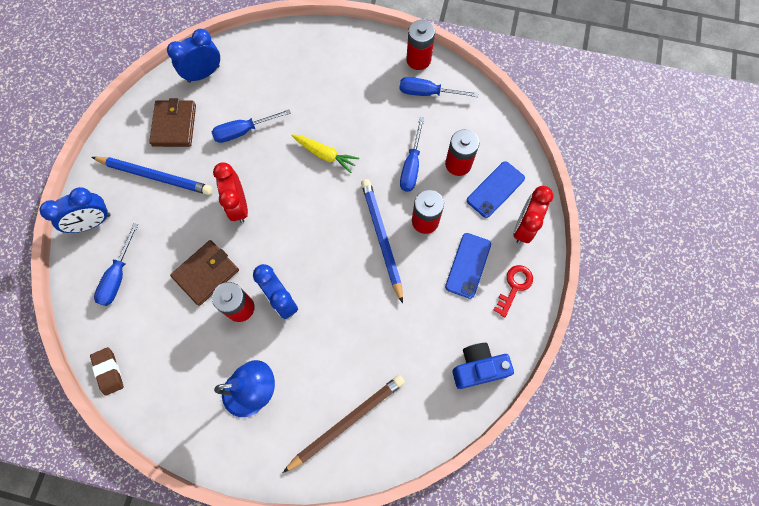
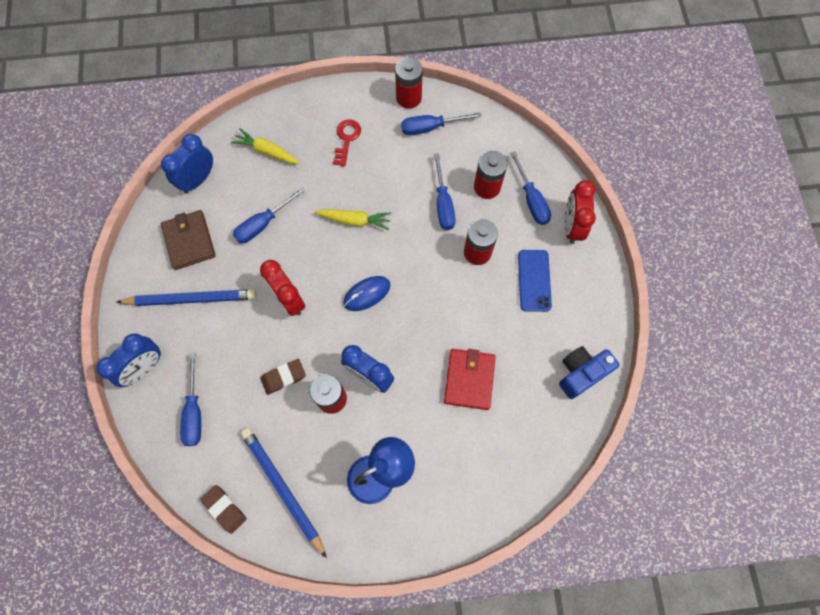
camera: 20 degrees left, 0 degrees up
(206, 273) = (283, 377): brown wallet -> brown eraser
(272, 68) = (267, 151): none -> yellow carrot
(309, 224) = (367, 294): none -> blue mouse
(347, 421) = (479, 468): brown pencil -> none
(370, 335) = (469, 379): none -> red wallet
(382, 238) = (442, 283): blue pencil -> blue pencil (282, 488)
(495, 189) = (531, 200): blue phone -> blue screwdriver
(514, 287) = (584, 286): red key -> red key (346, 139)

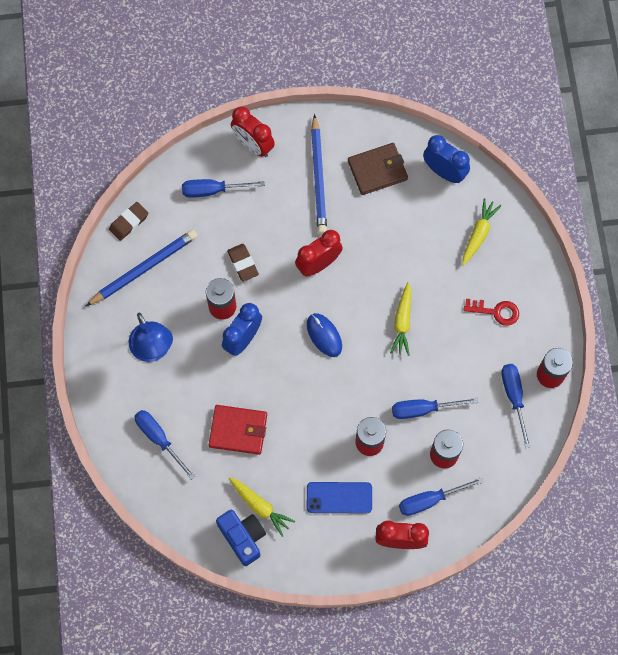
camera: 90 degrees right, 0 degrees up
(144, 368) = (253, 145): blue clock -> red clock
(263, 224) = (397, 236): blue screwdriver -> blue screwdriver (159, 439)
(548, 356) = (260, 506): none -> yellow carrot

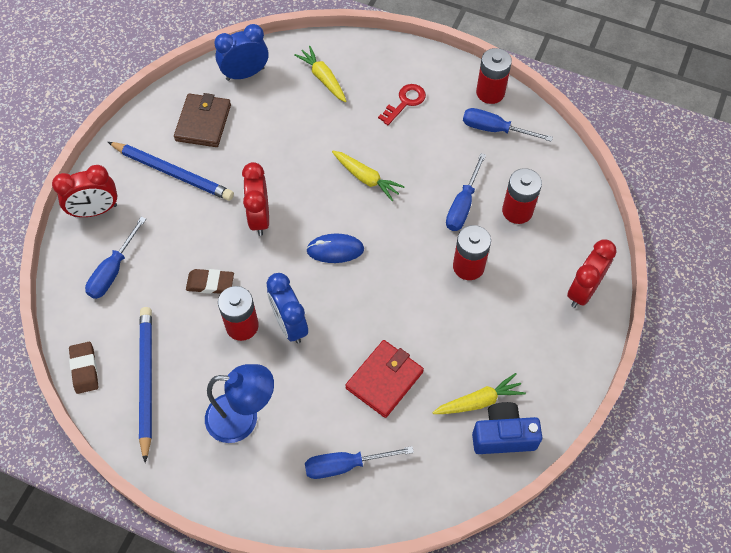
camera: 60 degrees left, 10 degrees down
(339, 497) = (510, 322): blue phone -> none
(430, 500) = (556, 245): blue screwdriver -> none

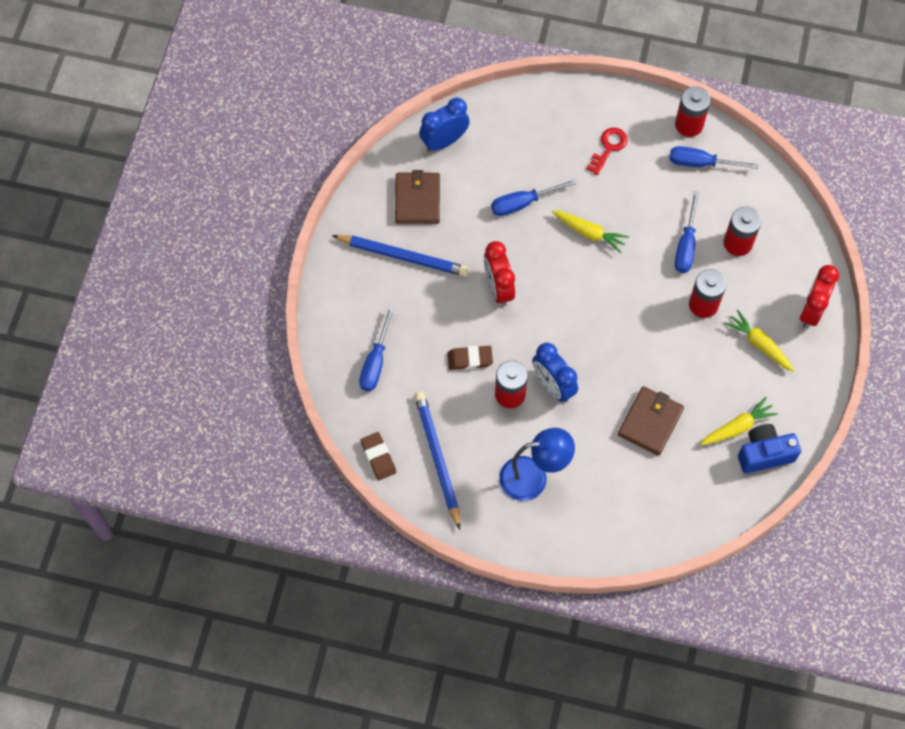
camera: 10 degrees left, 5 degrees up
(95, 210) = (340, 306): red clock -> none
(323, 78) = (522, 134): yellow carrot -> yellow carrot (759, 344)
(335, 250) = (577, 308): blue mouse -> none
(345, 465) = (633, 502): blue screwdriver -> blue screwdriver (523, 203)
(384, 380) = (650, 422): red wallet -> brown wallet

